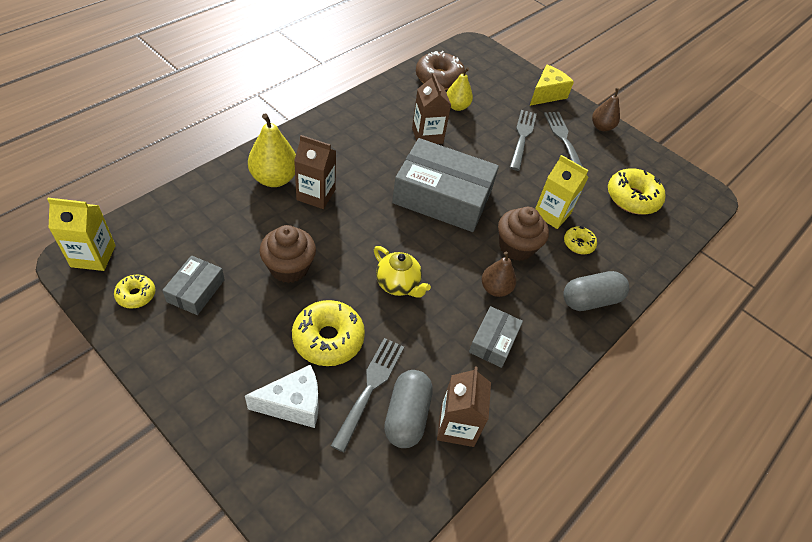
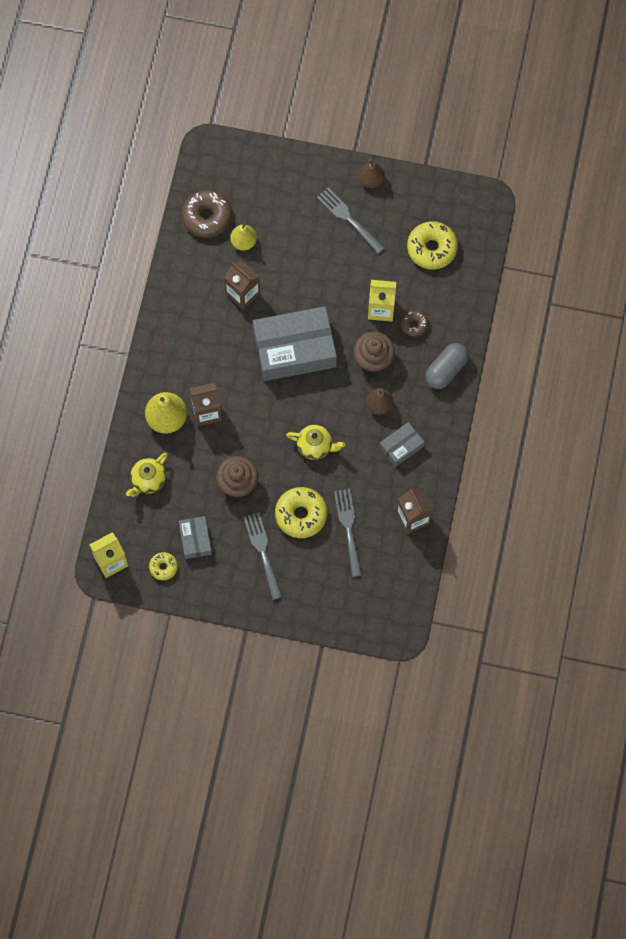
camera: 25 degrees left, 20 degrees up
(206, 213) = (148, 480): none -> yellow teapot
(293, 404) = (313, 568): white cheese -> none
(406, 416) = (381, 531): grey capsule -> none
(493, 341) = (401, 446): grey box -> grey box turned 60 degrees clockwise
(522, 138) = (316, 241): grey fork -> grey fork (263, 553)
(546, 94) = (306, 170): yellow cheese -> none
(578, 244) = (414, 325): yellow donut -> brown donut

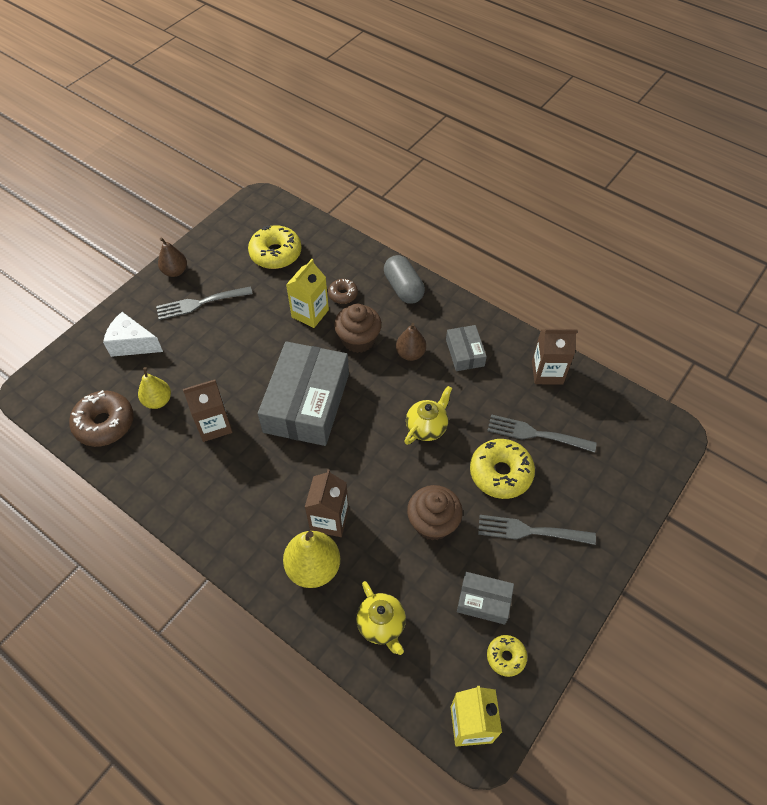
camera: 65 degrees left, 15 degrees down
(284, 192) = (132, 344): none -> white cheese

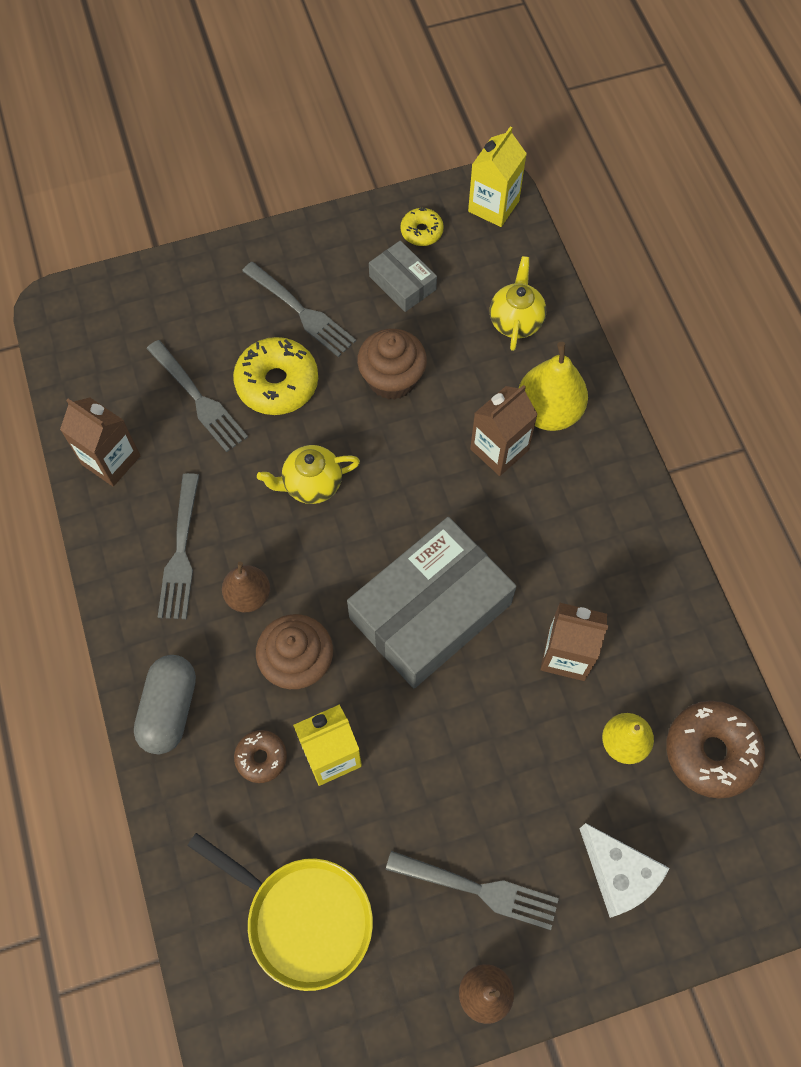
camera: 145 degrees left, 10 degrees up
(276, 253) = (303, 918): yellow donut -> yellow pan
(465, 353) = (181, 551): grey box -> grey fork

